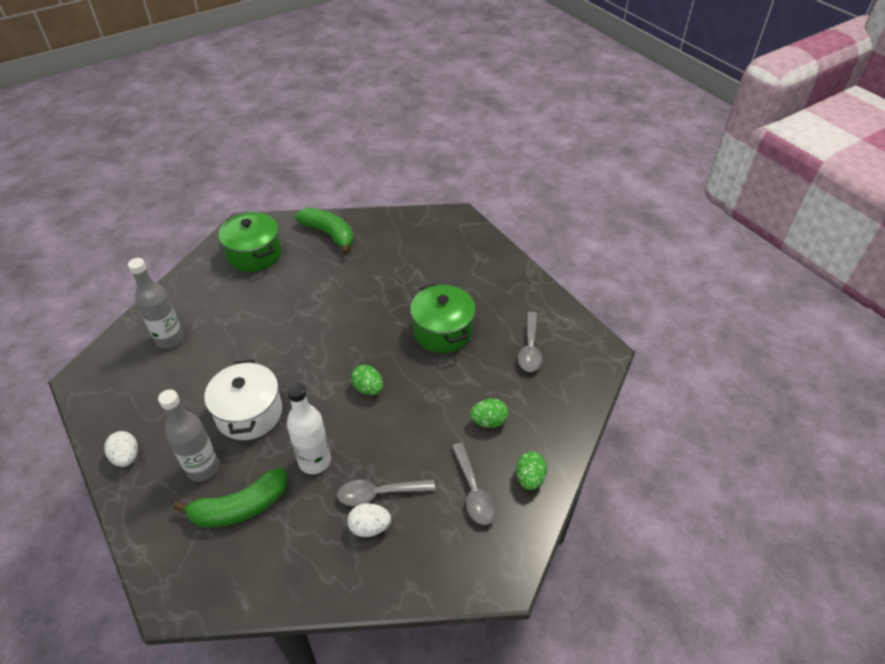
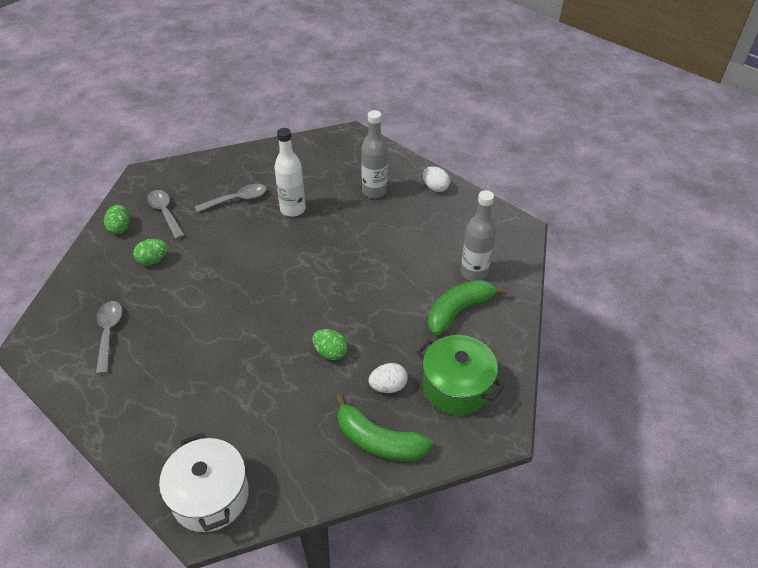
camera: 165 degrees right, 0 degrees up
(240, 507) = (334, 176): green banana -> green banana (459, 311)
(249, 413) = (361, 229): white pot -> white pot (210, 496)
(368, 389) = (266, 266): green egg -> green egg (330, 352)
(370, 527) = (239, 182): white egg -> white egg (388, 386)
(442, 331) = (204, 334): green pot -> none

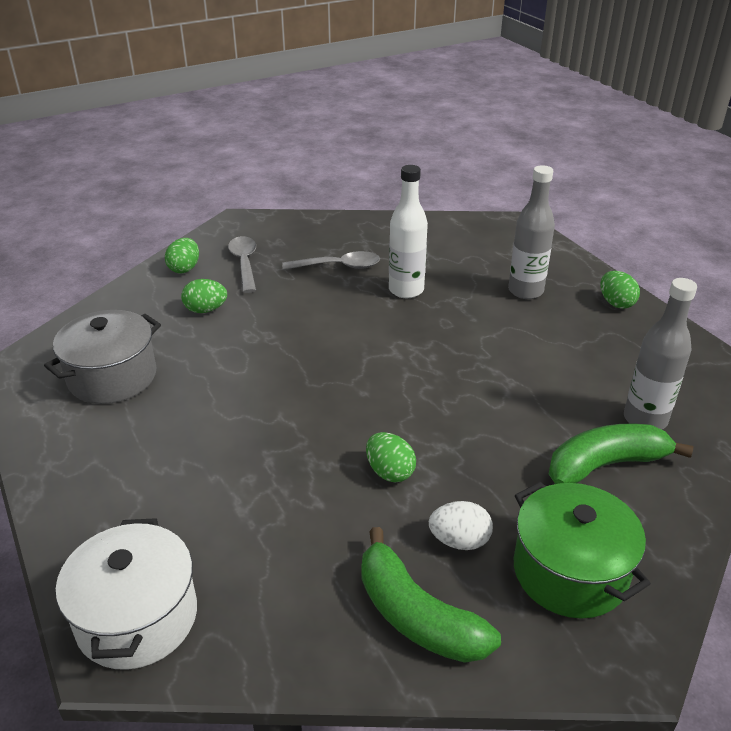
camera: 20 degrees right, 10 degrees down
(109, 333) = (112, 377): grey spoon -> grey pot
(435, 187) = (616, 303): white egg -> green egg

